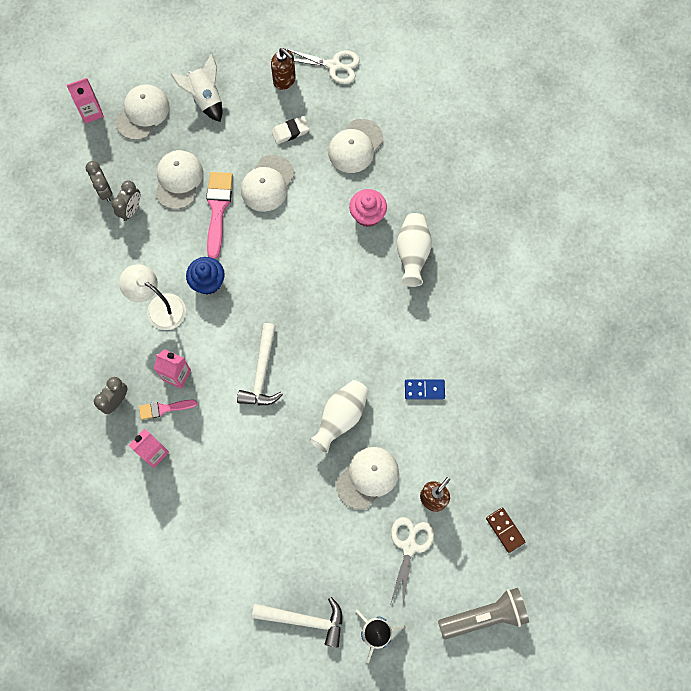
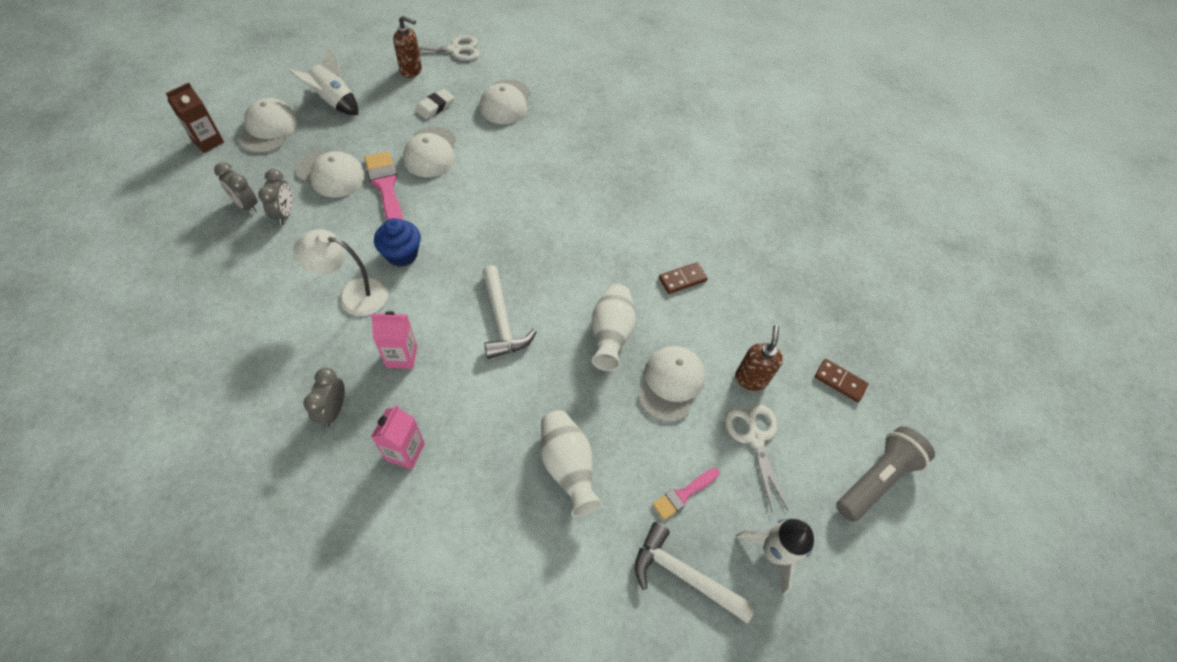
camera: 30 degrees left, 15 degrees down
(91, 112) = (208, 141): pink carton -> brown carton
(164, 408) = (400, 397): pink brush -> pink brush (683, 494)
(178, 180) = (331, 174): white cap -> white cap turned 135 degrees clockwise
(305, 620) = (683, 575): white hammer -> white hammer turned 135 degrees counterclockwise
(367, 215) = (545, 151): pink cupcake -> none
(412, 254) = (605, 169): white vase -> white vase (567, 466)
(424, 390) = (682, 279): blue domino -> brown domino

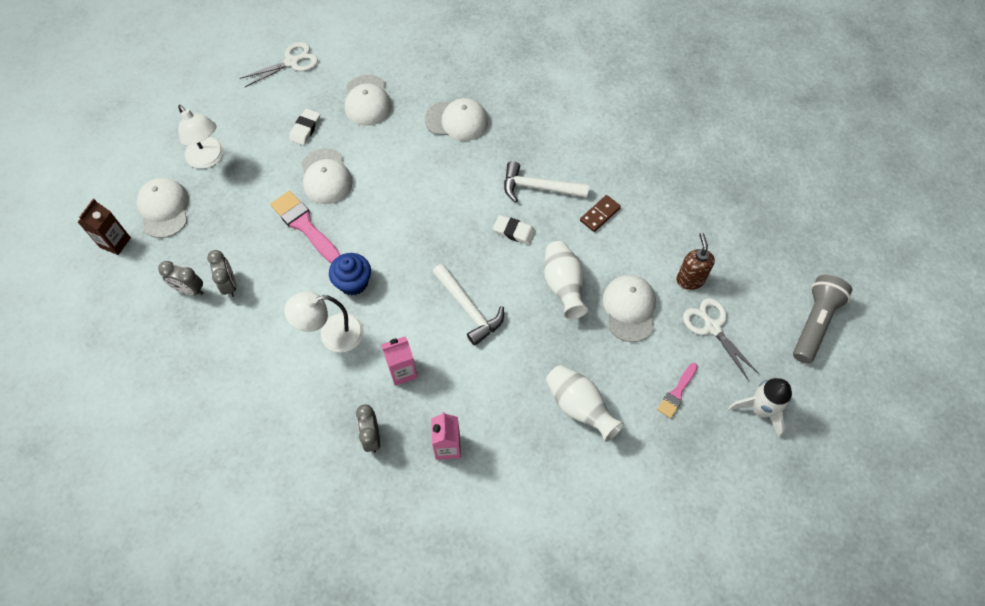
camera: 15 degrees left, 5 degrees up
(331, 174) = (248, 231): white cap -> white cap (457, 121)
(334, 102) = (209, 159): white rocket -> white lamp
(411, 71) = (263, 99): brown soap dispenser -> none
(586, 264) = (514, 232): none -> white eraser
(683, 575) = (702, 452): white hammer -> white hammer (538, 188)
(840, 381) = (759, 254): brown domino -> none

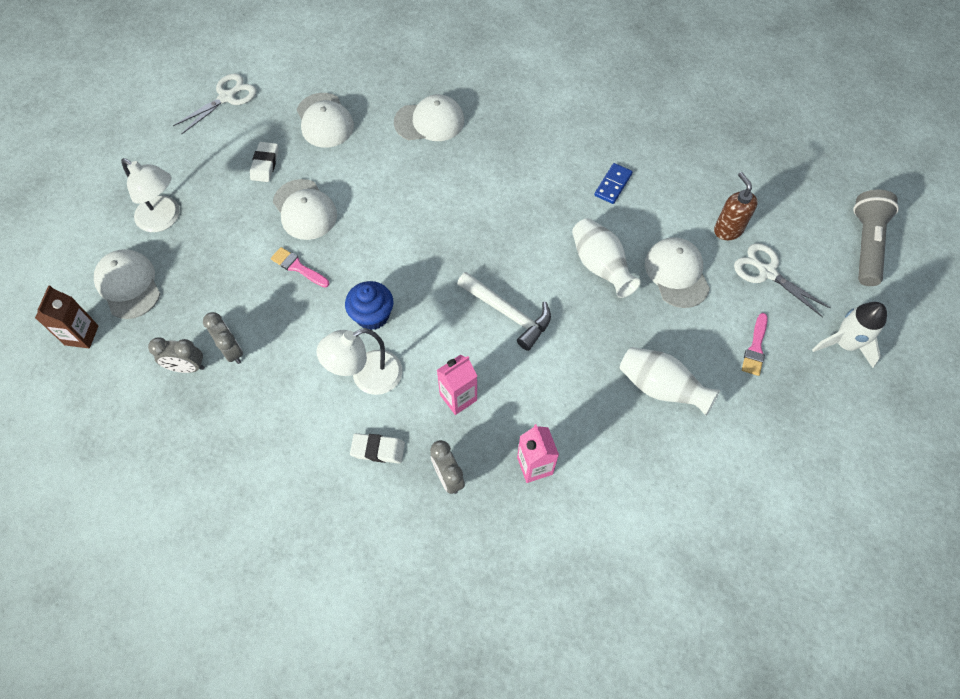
camera: 15 degrees left, 0 degrees up
(305, 226) = (298, 267): pink brush -> pink brush, size x0.59
(514, 232) = (529, 222): white eraser -> white eraser (378, 449)
(538, 188) = (539, 171): white hammer -> none
(600, 214) = (613, 185): brown domino -> blue domino

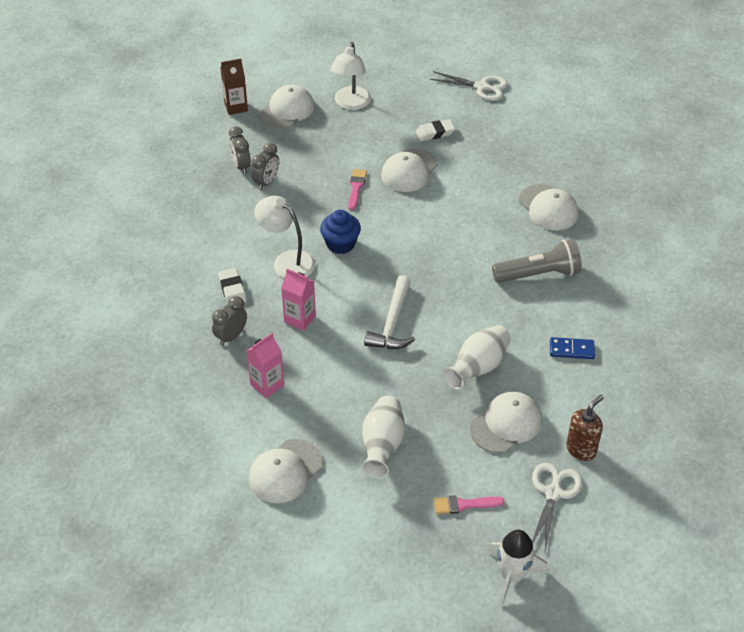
camera: 65 degrees right, 15 degrees down
(325, 120) = (501, 147): white cap -> white cap (285, 471)
(865, 244) = (643, 569): grey flashlight -> grey flashlight (539, 274)

